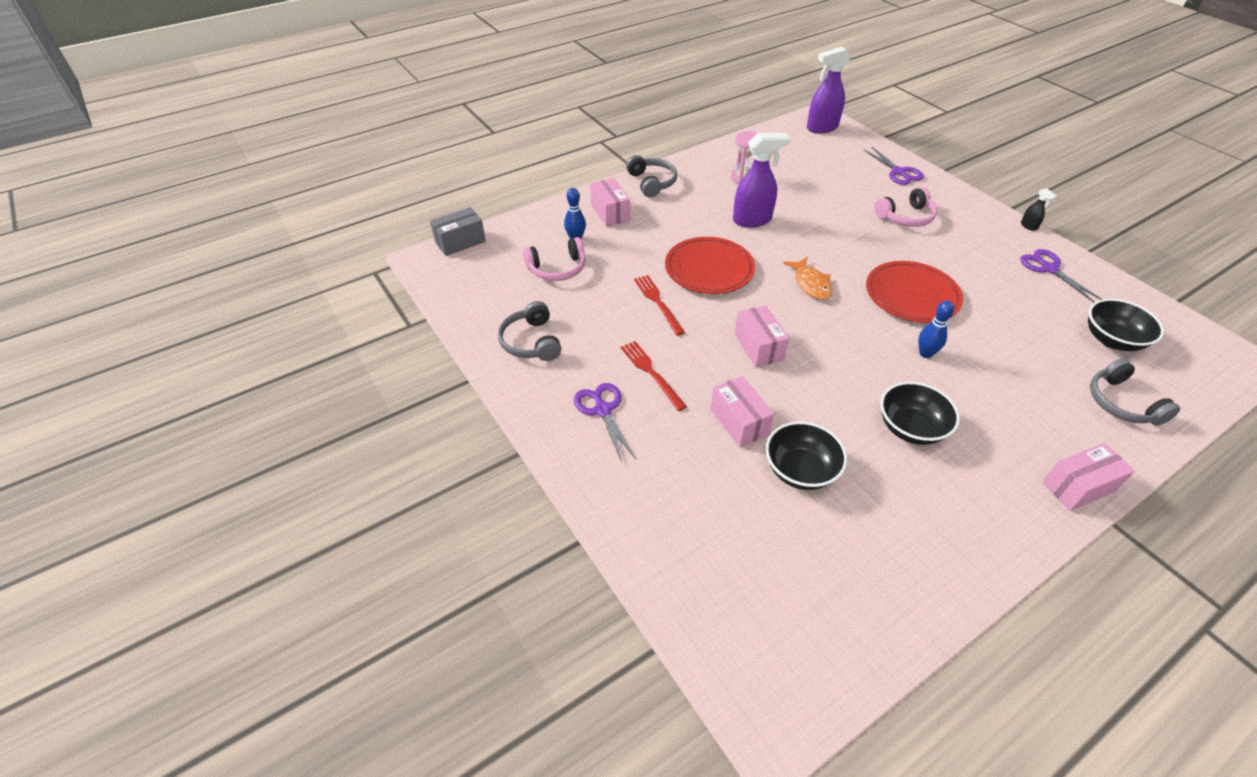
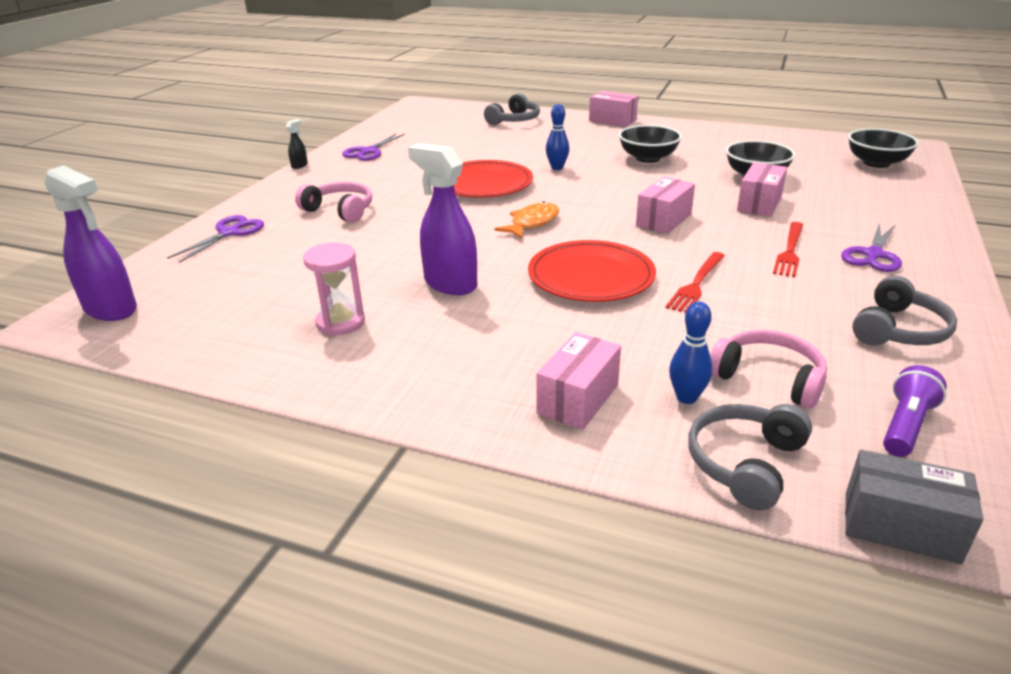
camera: 125 degrees left, 15 degrees down
(486, 283) = (905, 425): none -> purple flashlight
(651, 182) = (441, 398): grey headphones -> grey headphones (745, 463)
(1112, 340) = (445, 128): black bowl -> black bowl (876, 163)

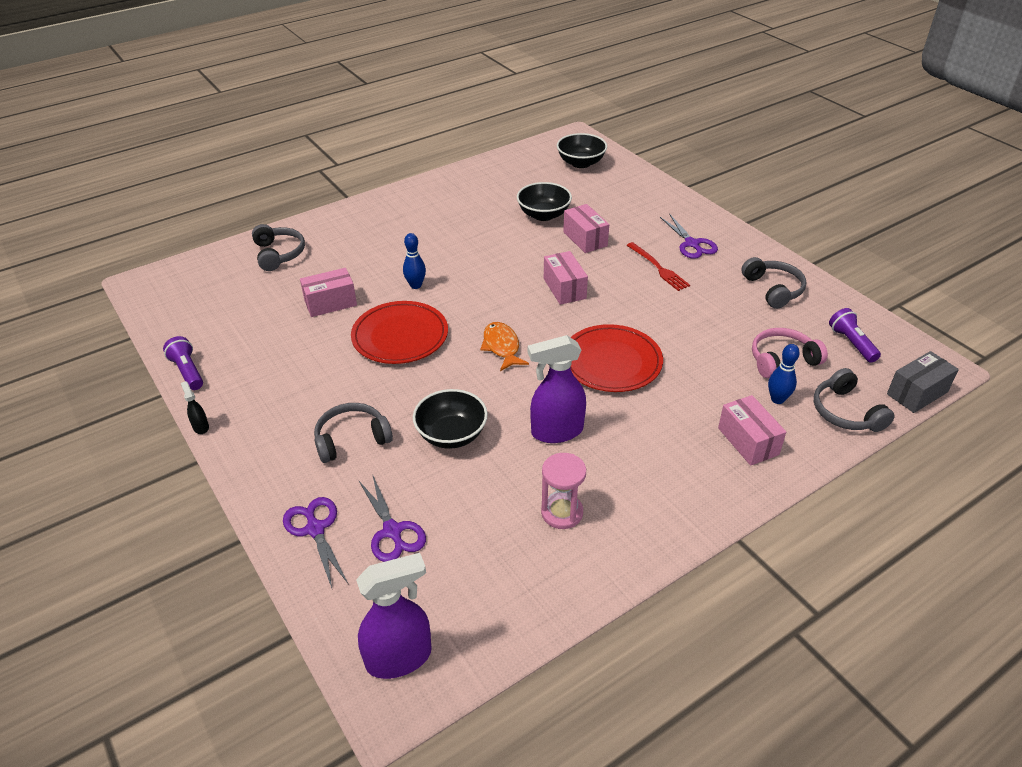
camera: 55 degrees left, 10 degrees up
(340, 211) = (352, 439): pink headphones -> grey headphones
(350, 143) = (188, 371): none -> purple flashlight
(369, 151) = (229, 368): purple scissors -> purple scissors (392, 531)
(612, 120) = (357, 210): pink box -> pink box (330, 303)
(648, 158) = (455, 237): black bowl -> black bowl (451, 435)
(696, 284) = (662, 325): red fork -> none

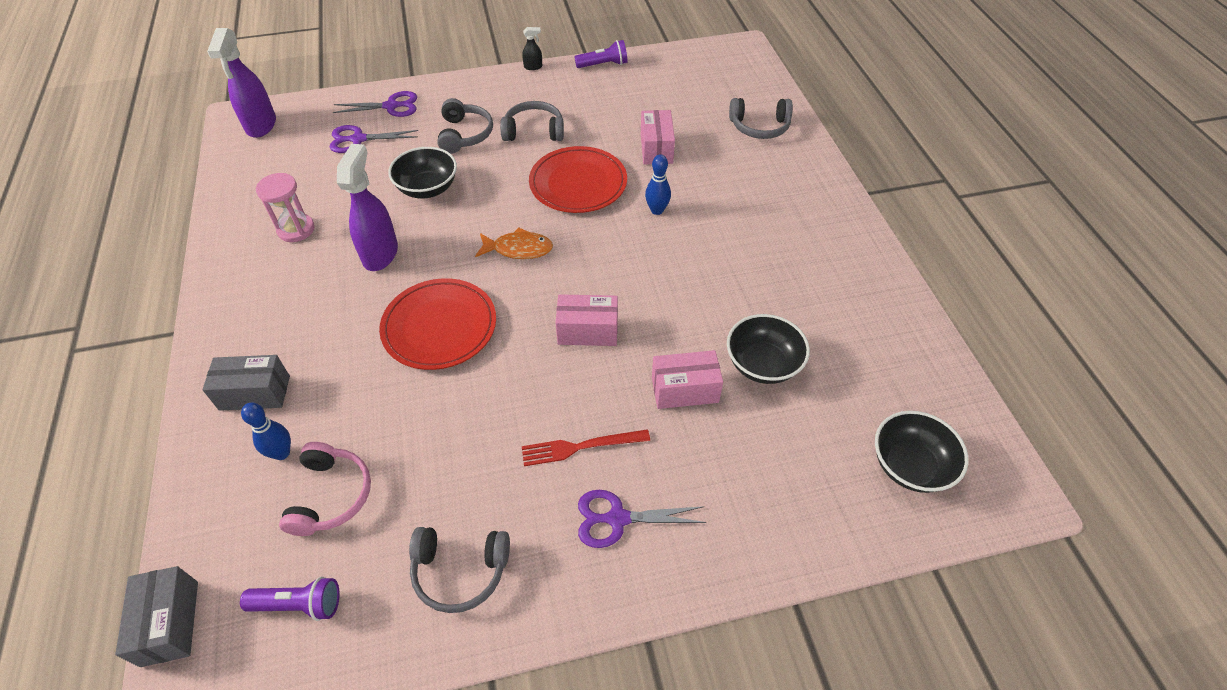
camera: 110 degrees right, 10 degrees up
(748, 441) = (255, 393): pink box -> grey box
(846, 412) = (212, 513): grey headphones -> grey headphones (534, 131)

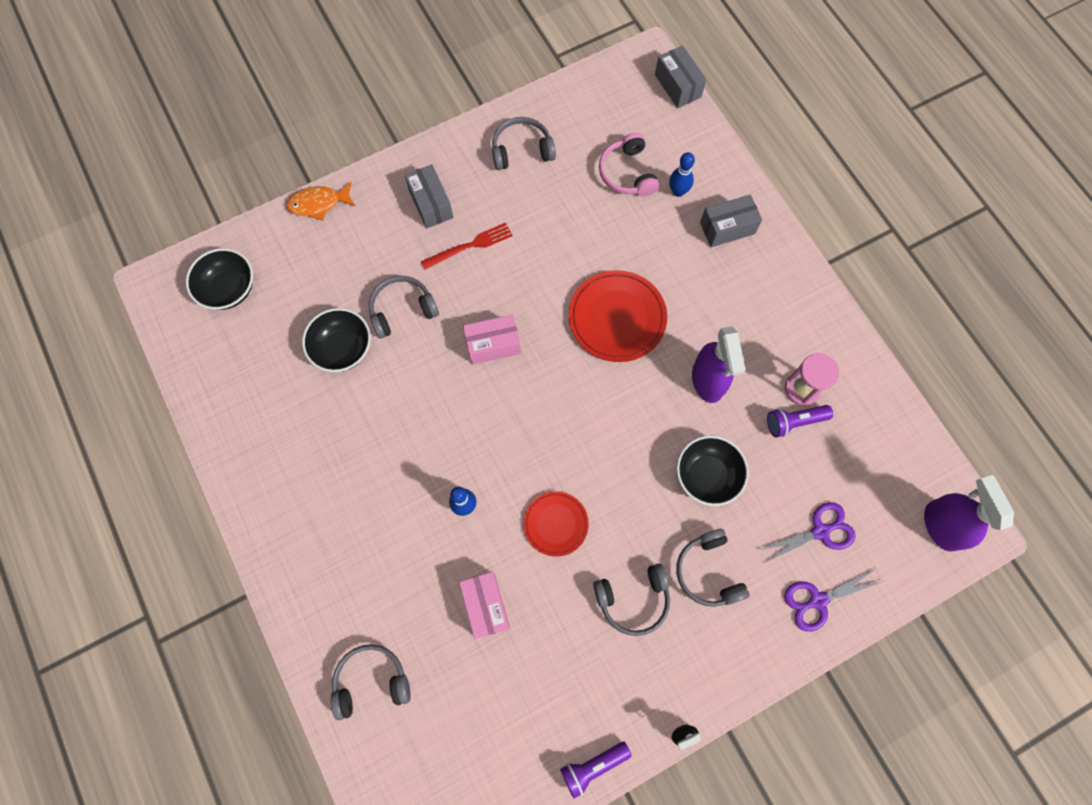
camera: 165 degrees right, 20 degrees up
(299, 604) = (609, 111): purple flashlight -> purple flashlight (794, 422)
(518, 249) = (584, 419): orange fish -> orange fish (318, 204)
(578, 184) = (556, 524): red plate -> red plate, size x0.61
(617, 518) = (431, 204): purple scissors -> grey box
(684, 390) = (402, 310): pink box -> grey headphones

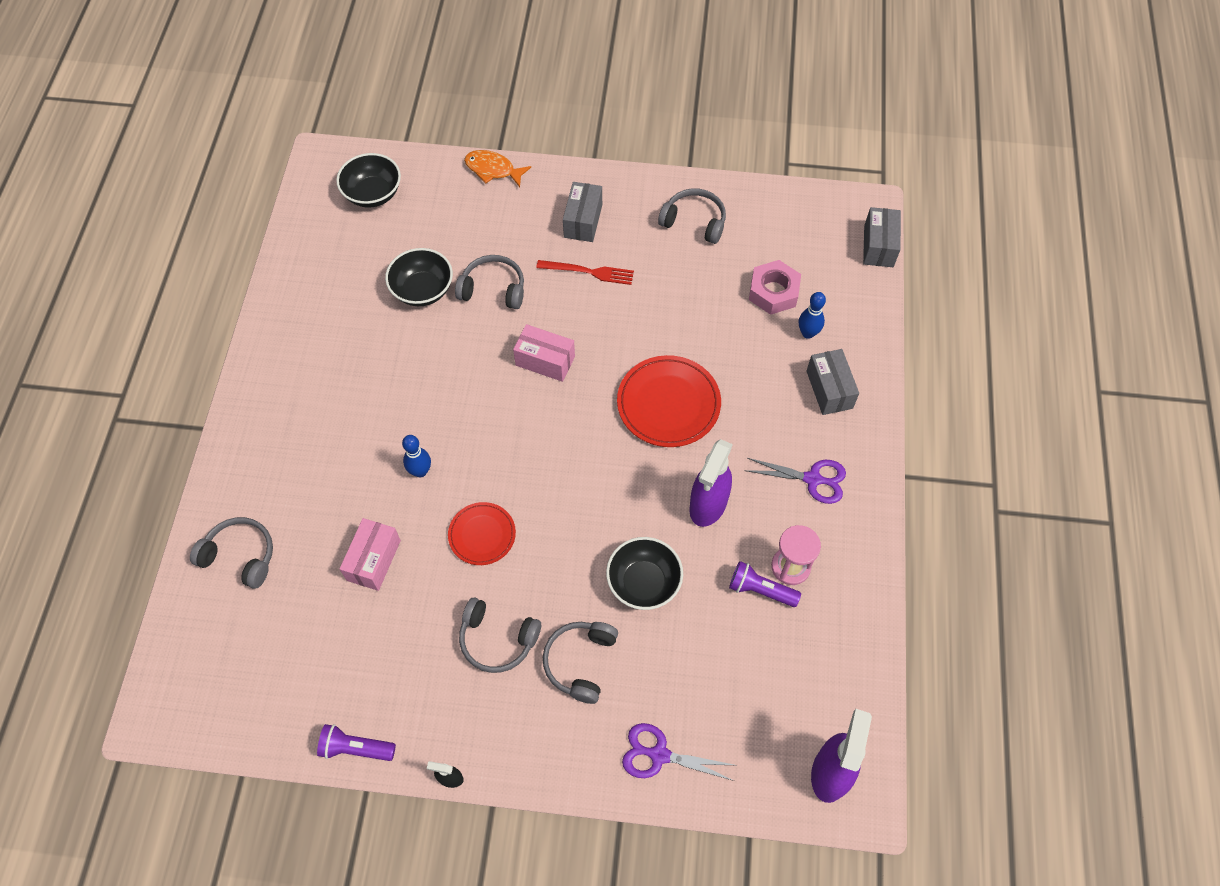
camera: 35 degrees right, 10 degrees down
(627, 173) = (773, 292): pink headphones -> pink nut
(727, 228) = (829, 389): grey box -> grey box turned 60 degrees clockwise
(820, 531) = (709, 698): purple scissors -> purple scissors (812, 479)

